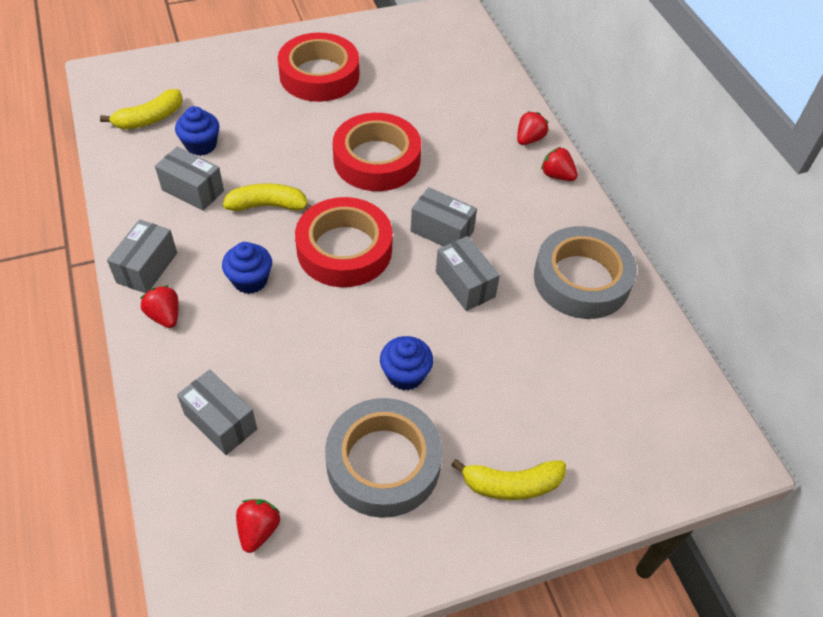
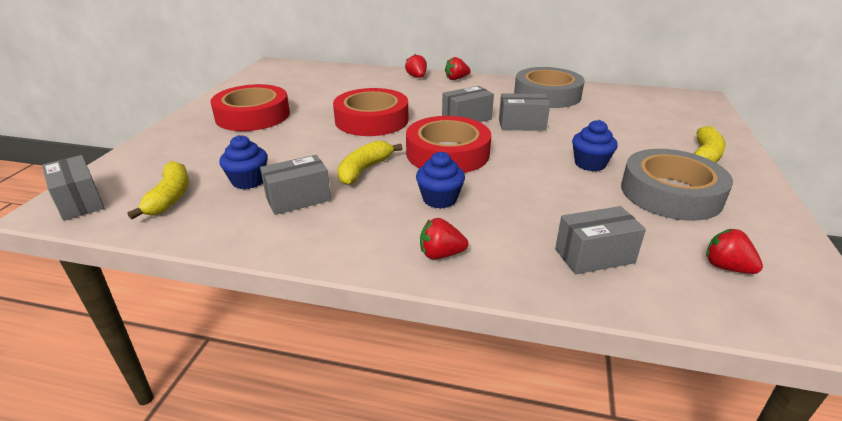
camera: 55 degrees left, 20 degrees down
(147, 267) = (366, 249): grey box -> grey box (79, 202)

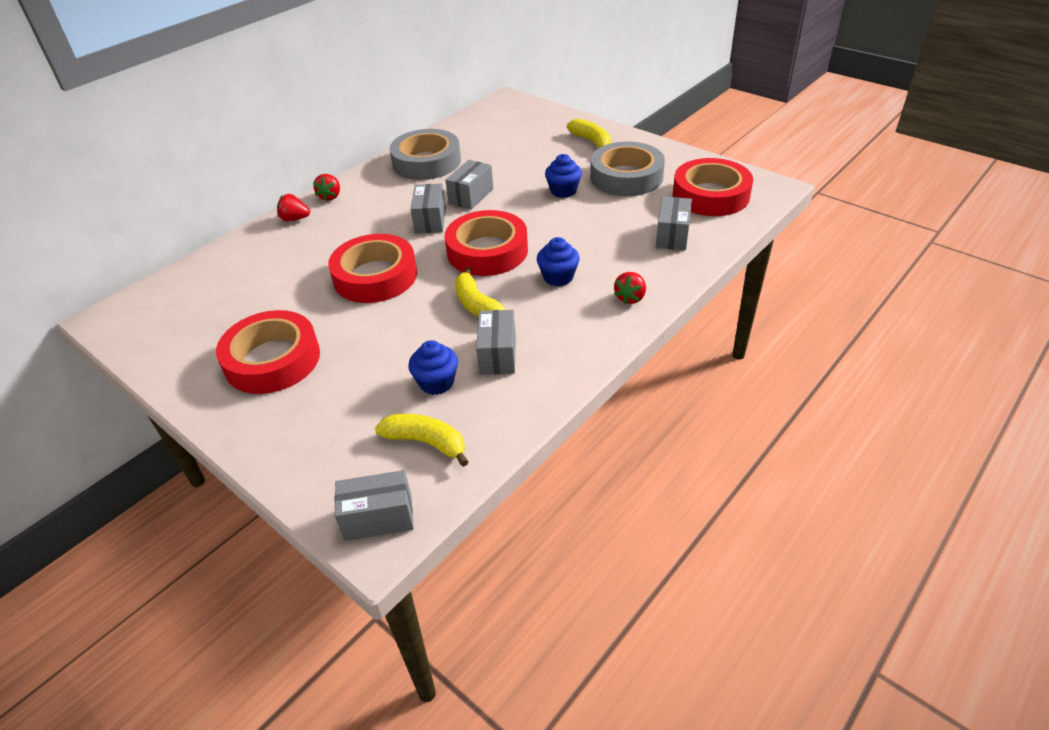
camera: 60 degrees left, 10 degrees up
(726, 267) = (711, 195): red strawberry -> red tape

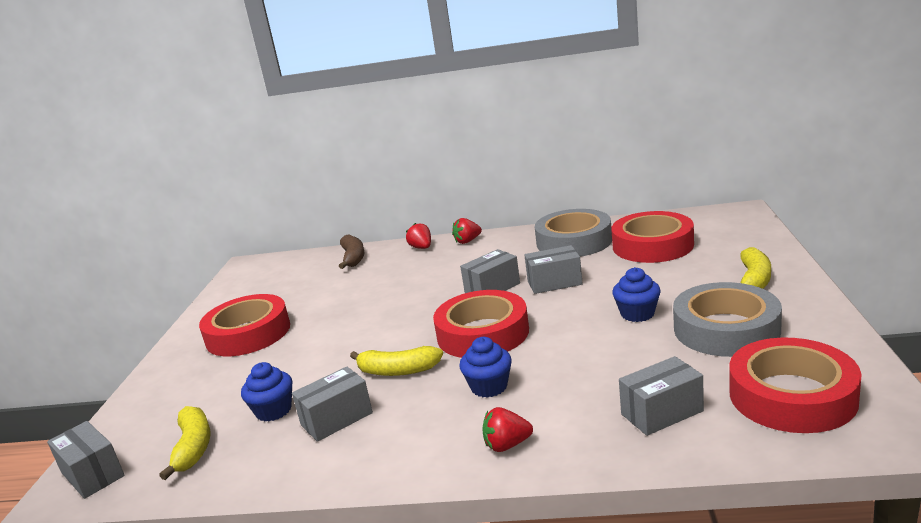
camera: 55 degrees right, 20 degrees down
(237, 256) = (353, 258): none -> brown banana
(375, 276) = (387, 311): red tape -> red tape (652, 245)
(476, 305) = (397, 371): yellow banana -> yellow banana turned 105 degrees counterclockwise

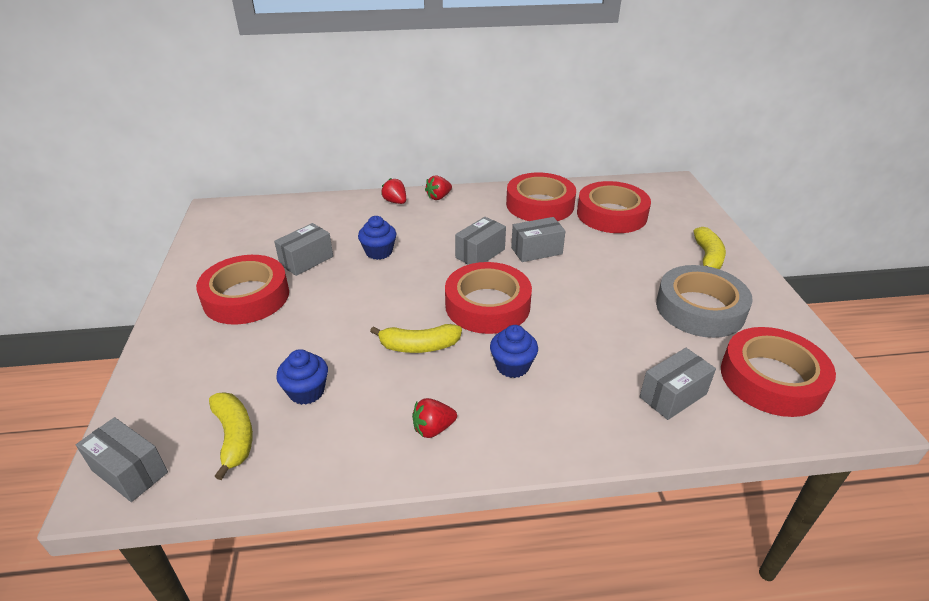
camera: 15 degrees left, 15 degrees up
(336, 419) = (376, 401): grey box -> grey box (306, 260)
(353, 258) = (329, 209): brown banana -> none
(507, 445) = (549, 431): red strawberry -> red strawberry (433, 429)
(574, 241) = (540, 205): grey tape -> red tape
(637, 314) = (620, 289): blue cupcake -> blue cupcake (379, 252)

